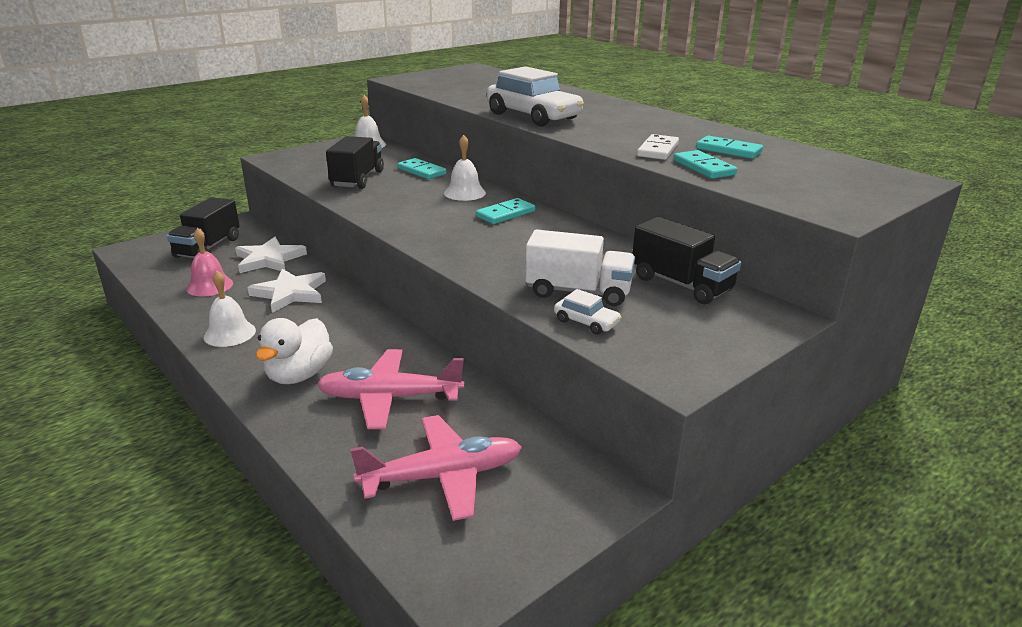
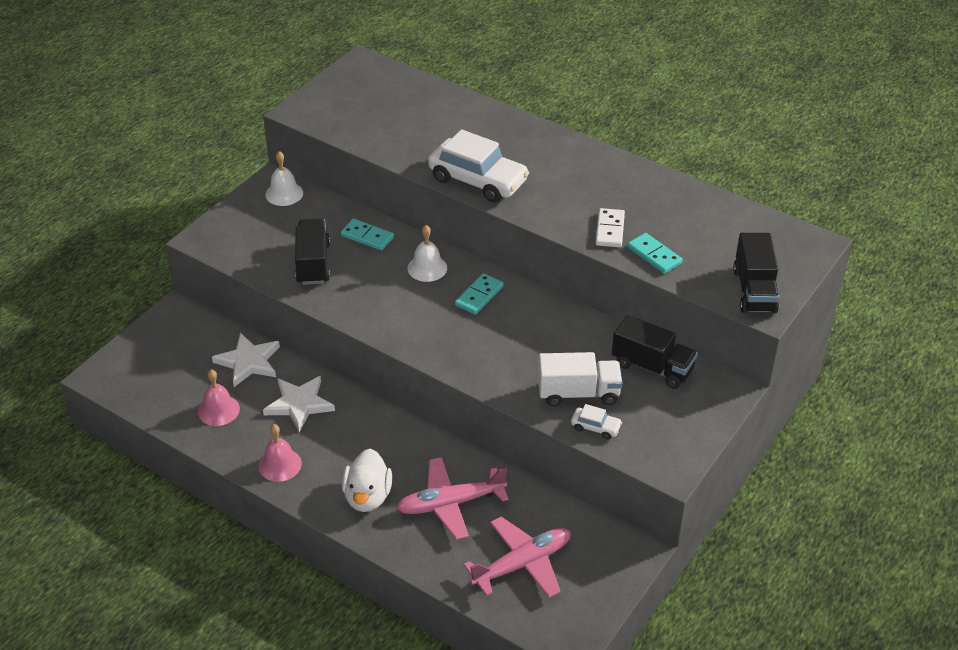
camera: 15 degrees left, 15 degrees up
(208, 248) = (176, 357): black truck -> black truck (754, 290)
(229, 333) = (280, 464): white bell -> pink bell
(728, 150) = (668, 218): turquoise domino -> none

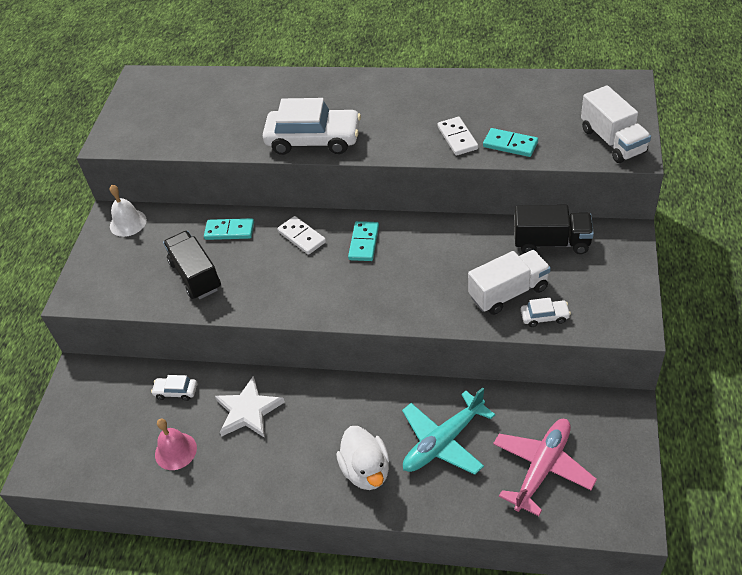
camera: 20 degrees left, 5 degrees up
(248, 362) = (176, 391): white star -> white car
(280, 464) = (266, 477): pink bell -> none
(427, 268) = (301, 237): white bell -> white domino
(450, 504) = (443, 442): pink plane -> turquoise plane
(754, 290) = (612, 141): black truck -> white truck

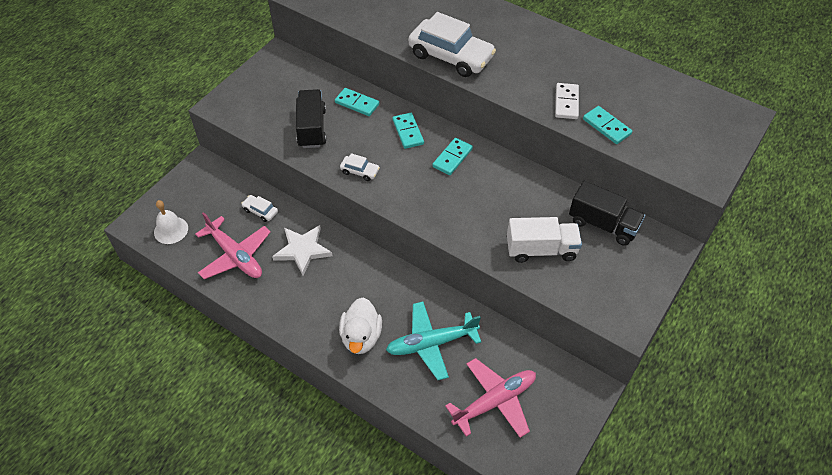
camera: 20 degrees right, 5 degrees up
(128, 223) = (287, 65): white bell -> white bell (171, 230)
(175, 451) = (235, 255): pink bell -> pink plane
(301, 237) = (408, 132): white domino -> turquoise domino
(544, 317) = (558, 283): white car -> white car (360, 171)
(612, 141) = (696, 160): white truck -> none

